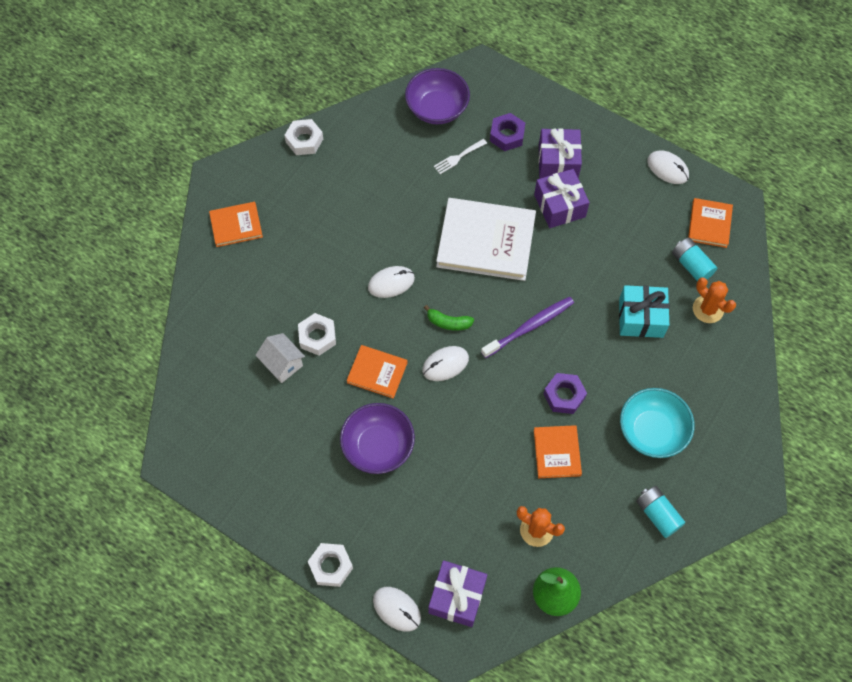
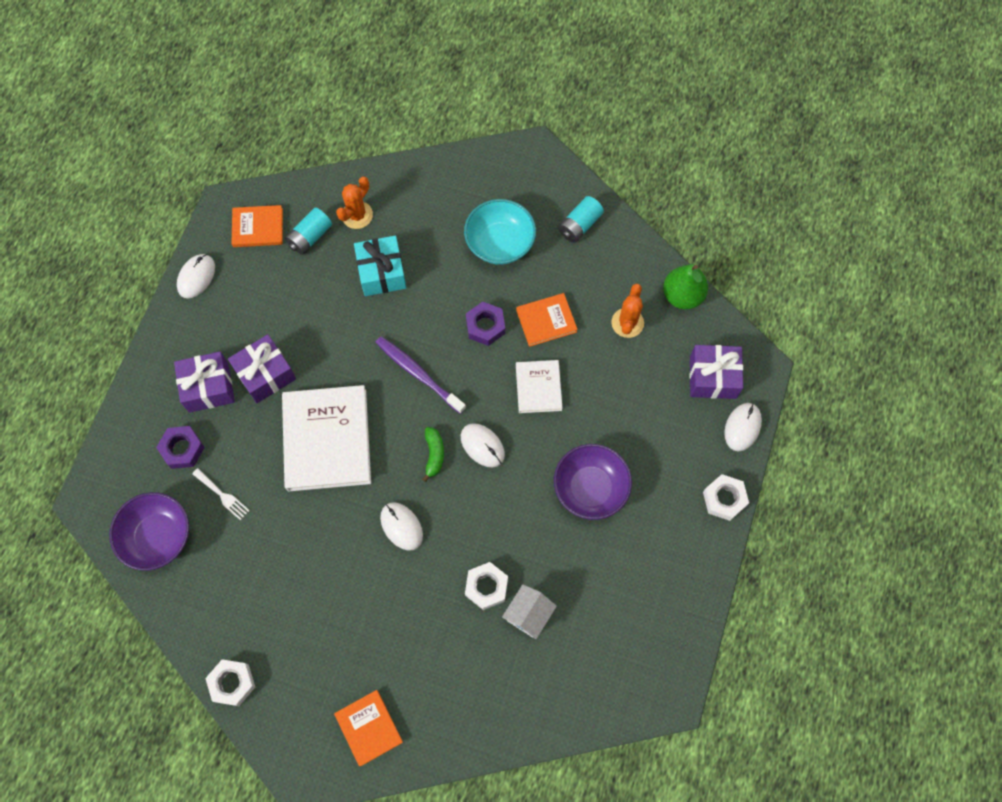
camera: 105 degrees left, 5 degrees up
(377, 372) = (510, 512): orange book -> none
(489, 427) = (538, 387): none -> white book

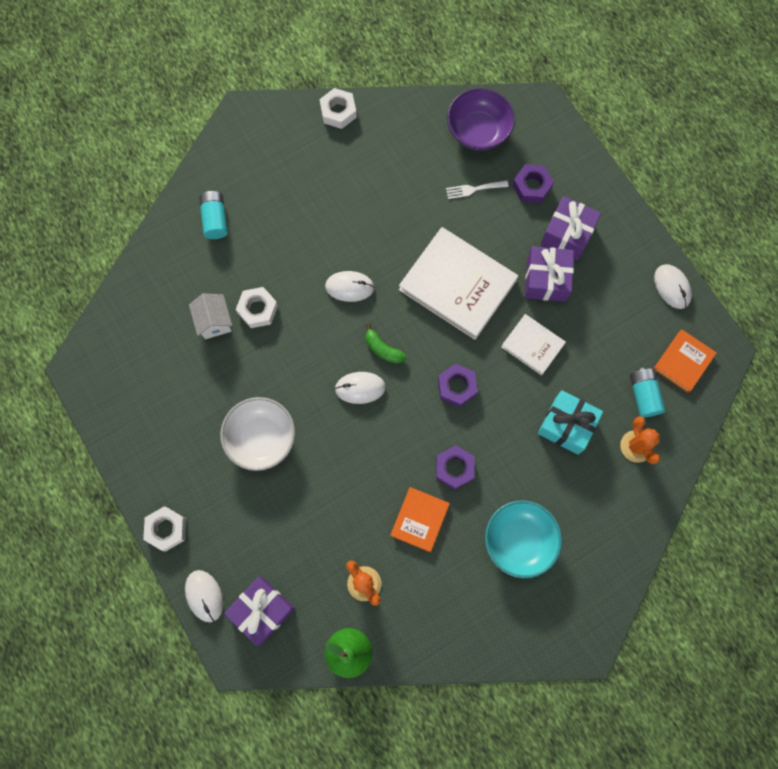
camera: 130 degrees right, 5 degrees up
(368, 728) = (236, 170): orange book -> none
(418, 373) = (457, 387): purple toothbrush -> purple nut
(538, 387) = (370, 466): white book -> white book (532, 345)
(579, 225) = (483, 622): turquoise battery -> turquoise battery (215, 219)
(590, 488) = (261, 438): purple bowl -> white bowl

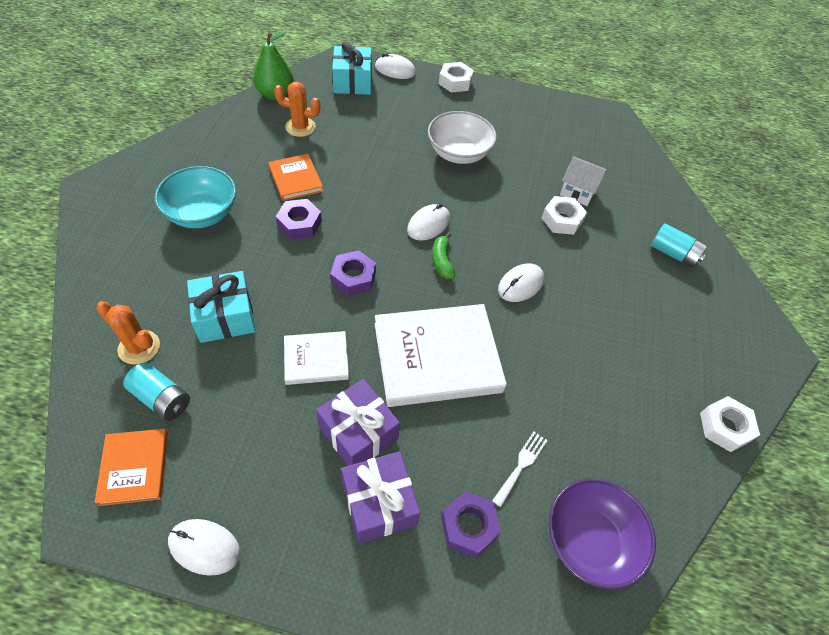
camera: 130 degrees right, 20 degrees down
(262, 610) = (352, 82): purple gift -> turquoise gift
(383, 349) = (442, 261): green banana -> green banana turned 90 degrees counterclockwise

